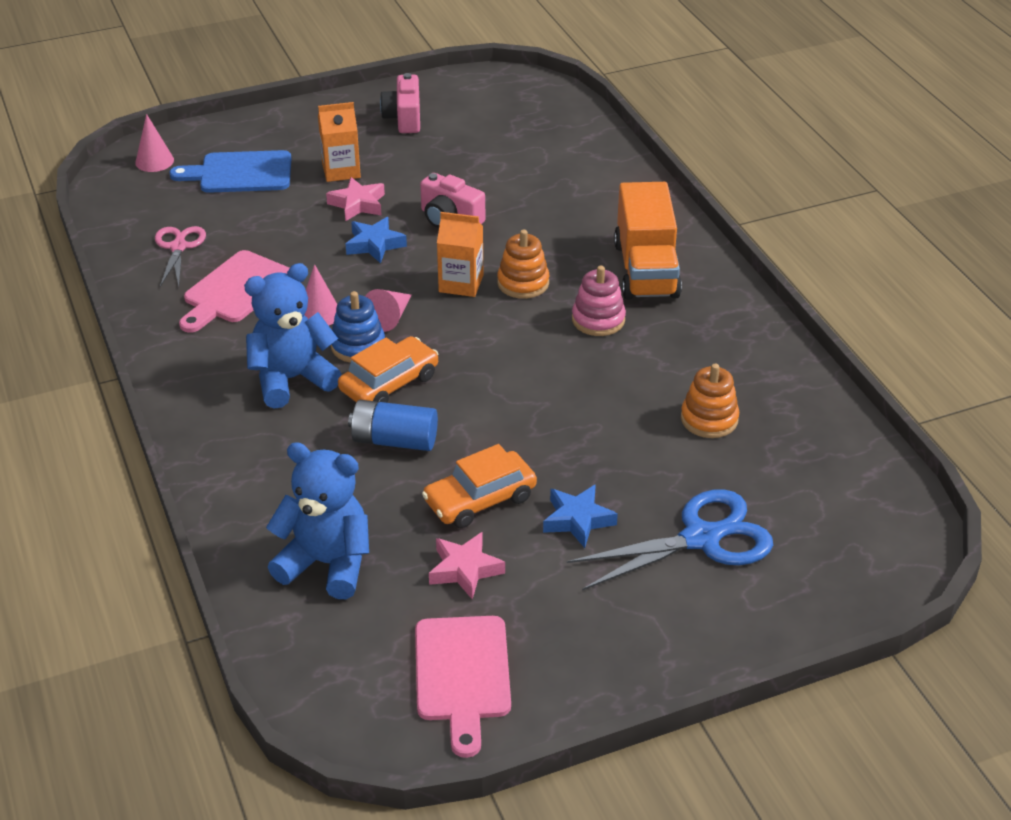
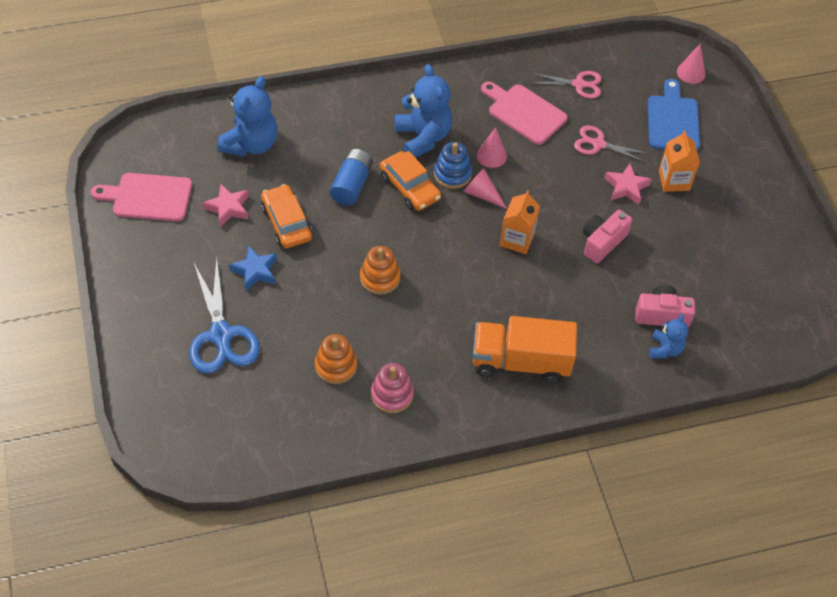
camera: 95 degrees right, 15 degrees up
(287, 227) = (598, 144): none -> pink scissors
(374, 244) = (572, 193): blue star -> none
(404, 118) = (753, 228): pink camera -> pink camera (661, 315)
(523, 283) = (513, 278): orange stacking toy -> orange stacking toy (380, 278)
(592, 172) = (665, 349): none -> blue teddy bear
(598, 320) = (461, 318): pink stacking toy -> pink stacking toy (392, 394)

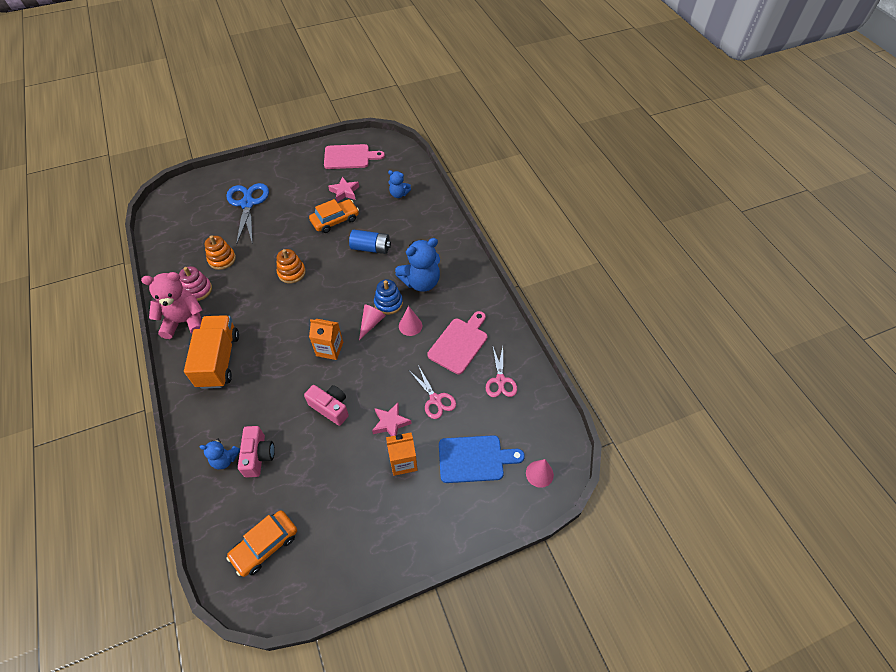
camera: 85 degrees right, 0 degrees up
(148, 197) = (349, 157): pink cutting board -> pink cutting board turned 90 degrees clockwise
(221, 335) = (247, 204): blue scissors -> blue scissors turned 105 degrees clockwise
(251, 144) = (399, 194): blue teddy bear -> blue teddy bear, size x0.55
(255, 271) = (296, 211): blue star -> none
(410, 187) = (372, 280): orange car -> orange car (265, 545)
(449, 407) = (185, 321): none -> pink teddy bear
(598, 144) = (435, 399): pink scissors -> pink scissors turned 135 degrees clockwise

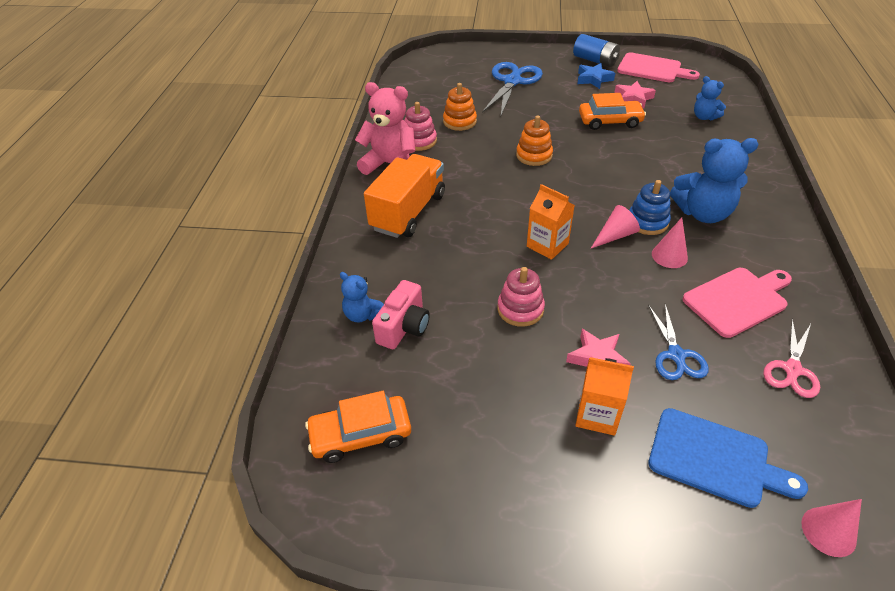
camera: 30 degrees right, 10 degrees down
(309, 181) = (593, 79): none -> blue star
(330, 408) = (520, 309): pink camera -> pink stacking toy
(371, 248) = (645, 159): blue battery -> blue battery (595, 60)
(435, 399) = (676, 355): pink scissors -> blue scissors

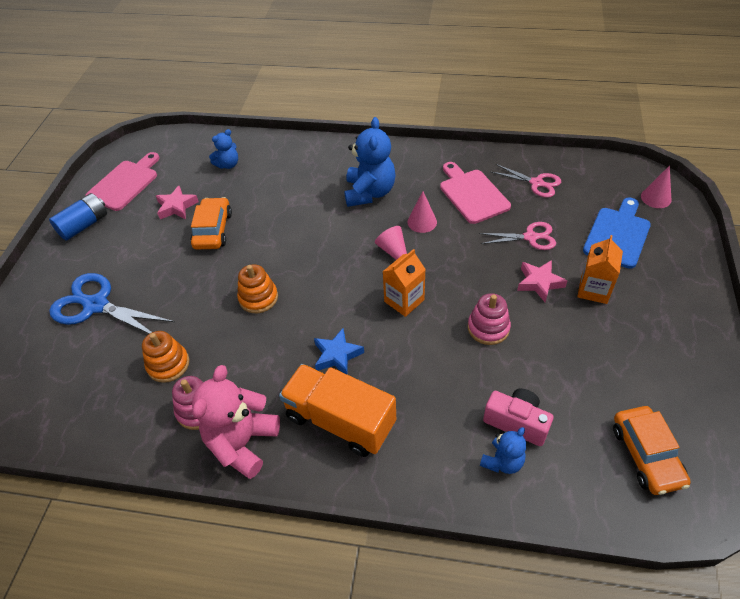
camera: 85 degrees left, 5 degrees up
(593, 79) = (124, 232): blue star -> blue star (337, 355)
(647, 222) = (377, 228): blue stacking toy -> none
(676, 355) = (530, 237): blue scissors -> pink scissors

